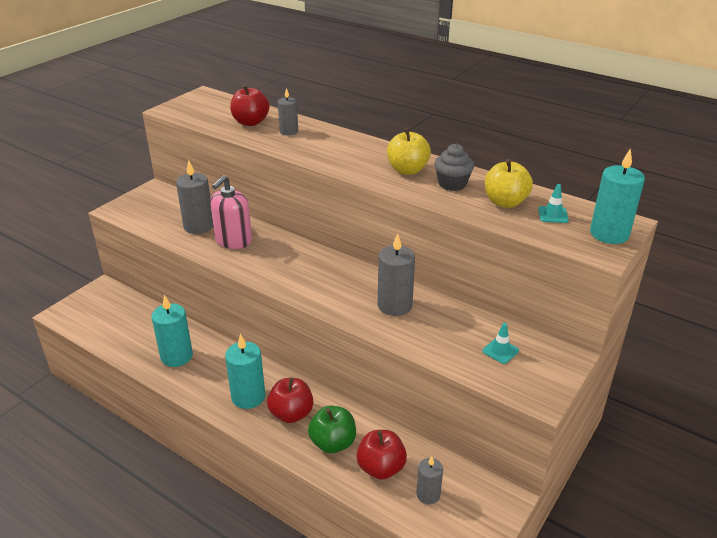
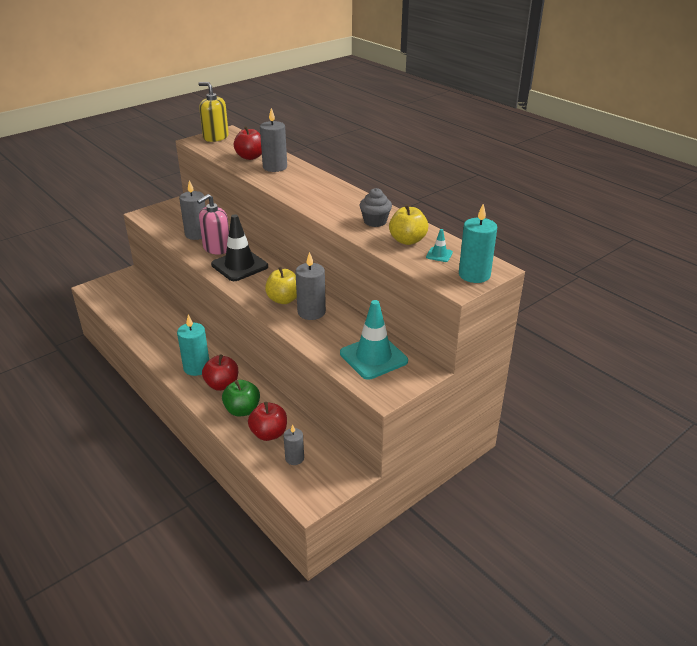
camera: 15 degrees right, 0 degrees up
(176, 356) = (159, 331): turquoise candle -> none
(192, 103) = (216, 137): none -> yellow soap dispenser
(274, 259) = (239, 265): none -> black traffic cone
(289, 131) = (275, 167): grey candle -> grey candle, size x1.62
(407, 170) = (347, 207): yellow apple -> yellow apple (284, 299)
(500, 351) = (373, 357): turquoise traffic cone -> turquoise traffic cone, size x2.33

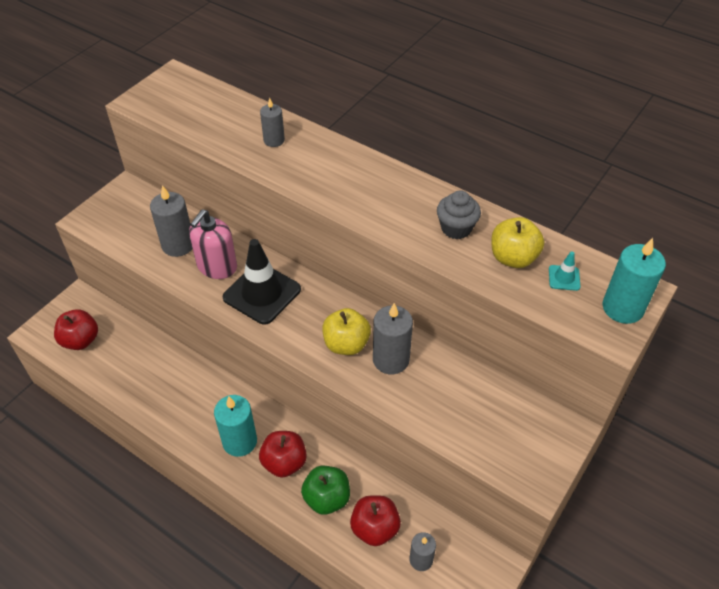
camera: 15 degrees left, 15 degrees up
(216, 137) = (161, 90): yellow soap dispenser -> none
(250, 157) = (230, 124): red apple -> red apple (80, 340)
(275, 167) = (274, 140): grey candle -> grey candle, size x0.62
(373, 357) = (499, 422): turquoise traffic cone -> none

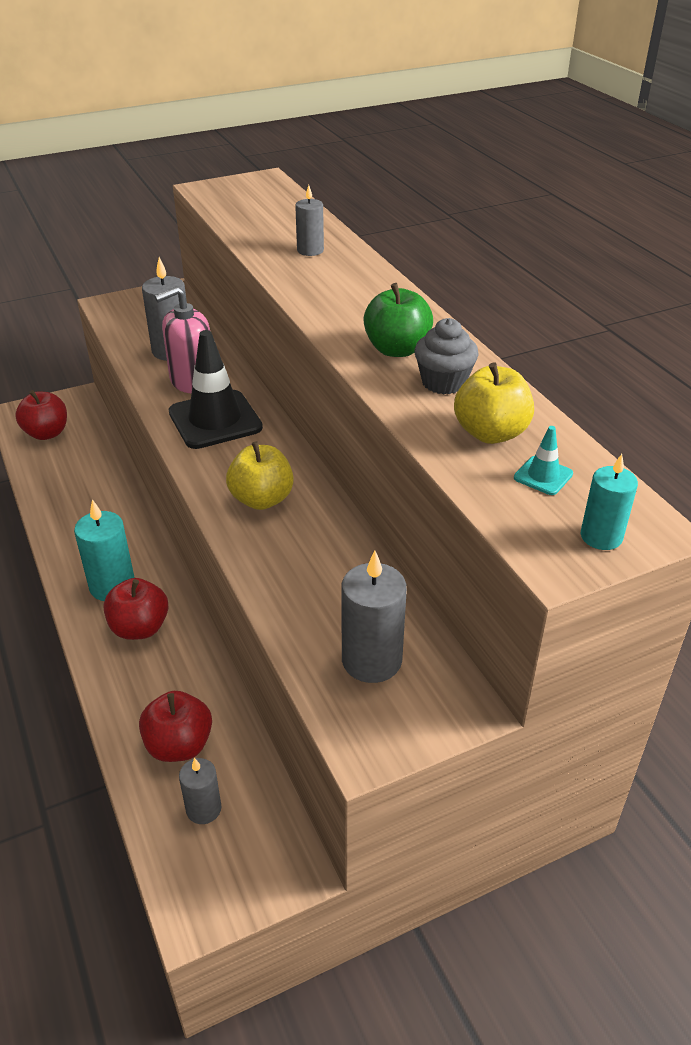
camera: 30 degrees right, 10 degrees down
(327, 498) = (153, 686): green apple -> green apple (397, 349)
(391, 359) = (299, 534): grey candle -> grey candle (371, 660)
(622, 308) = (601, 537): turquoise candle -> turquoise candle, size x0.62

